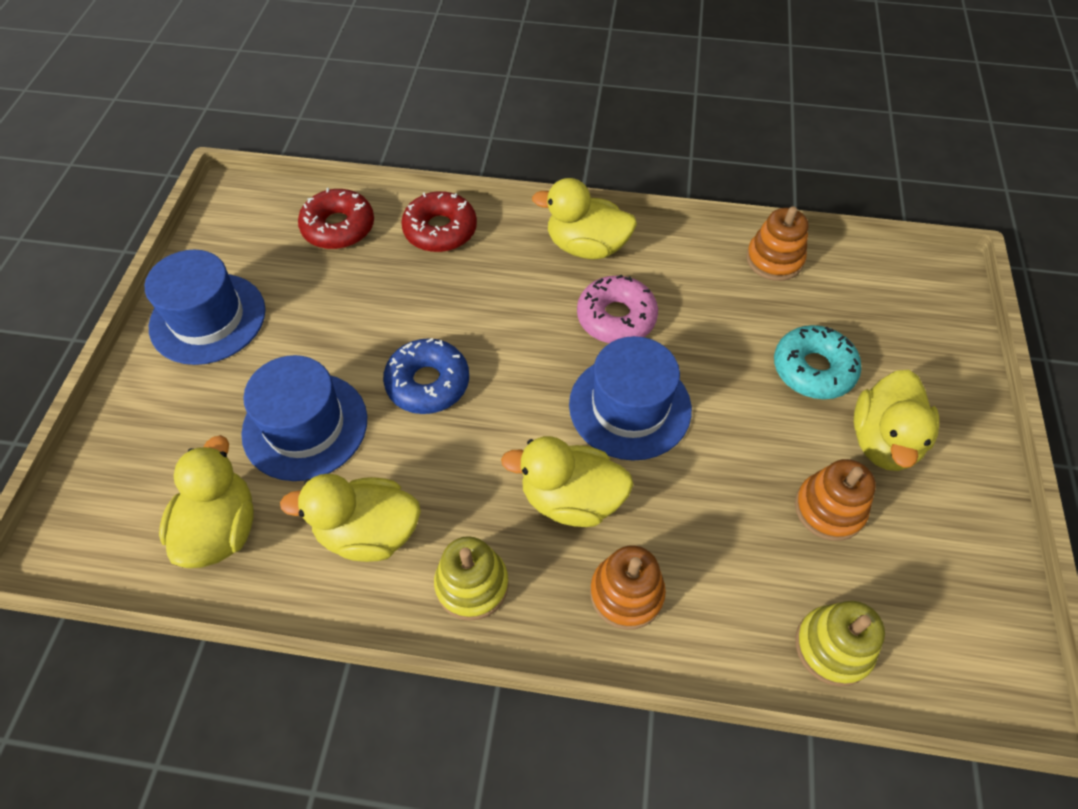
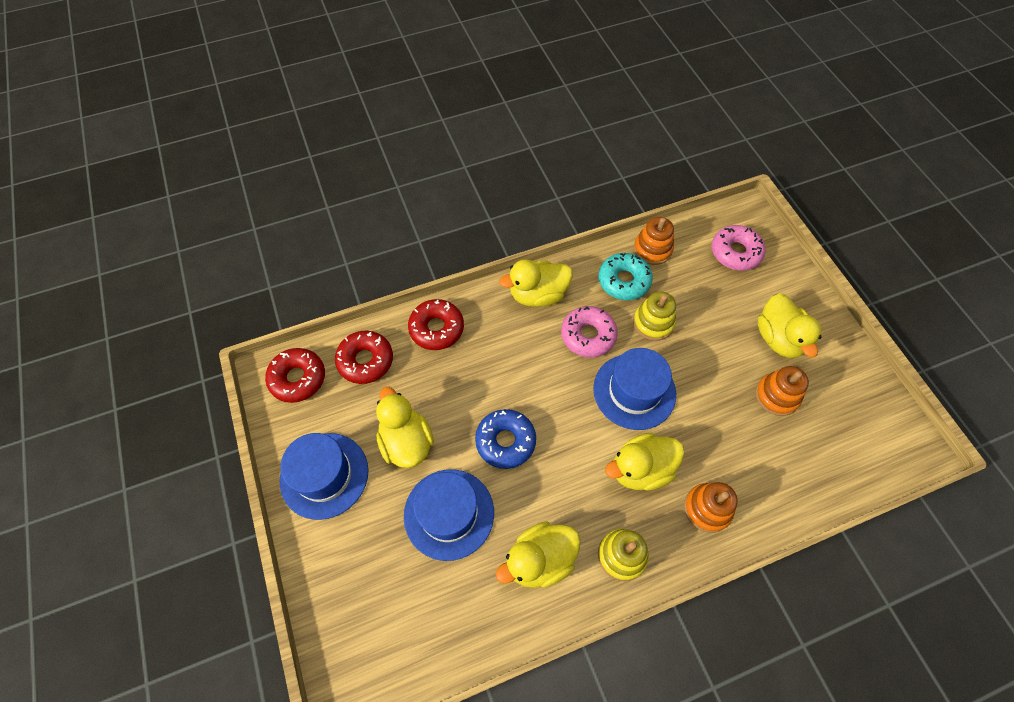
camera: 30 degrees left, 5 degrees up
(221, 529) = (447, 613): yellow duck -> yellow duck (406, 442)
(256, 213) = (298, 378): none -> red donut
(813, 369) = (717, 312): turquoise donut -> turquoise donut (624, 281)
(833, 647) = (825, 476): yellow stacking toy -> yellow stacking toy (653, 323)
(892, 311) = (735, 252): none -> pink donut

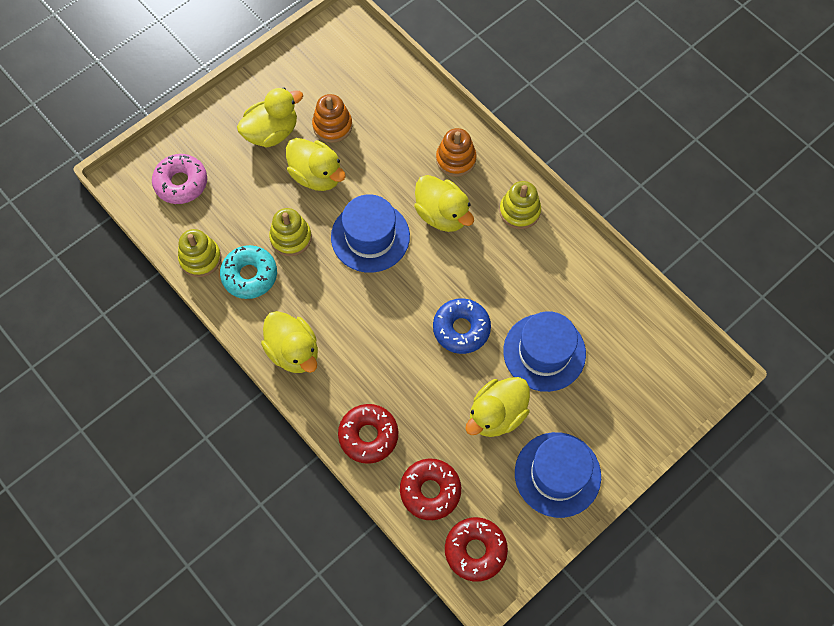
camera: 110 degrees left, 5 degrees up
(540, 560) = (549, 269): yellow duck -> yellow duck (317, 175)
(588, 335) = (325, 291): pink donut -> none
(652, 249) = (200, 258): orange stacking toy -> yellow stacking toy

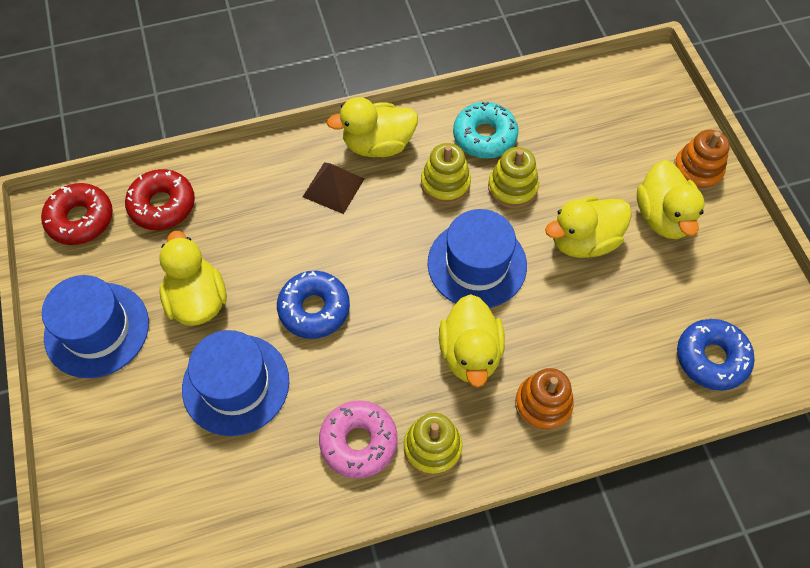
camera: 115 degrees right, 5 degrees down
(181, 183) = (627, 113): pink donut -> pink donut (358, 442)
(200, 258) = (525, 102): yellow stacking toy -> yellow stacking toy (445, 183)
(332, 126) = (649, 283): orange stacking toy -> orange stacking toy (697, 170)
(351, 366) = (333, 187): none -> brown pyramid
(368, 435) = (251, 175): red donut -> none
(373, 76) = (711, 358): none -> blue donut
(442, 214) = (470, 353): yellow duck -> yellow duck turned 75 degrees counterclockwise

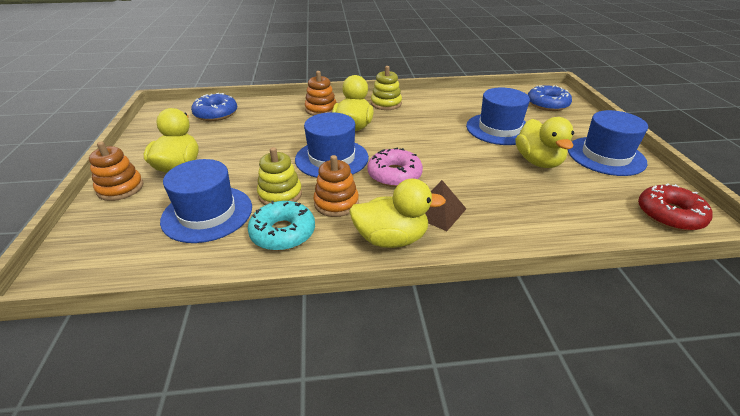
camera: 170 degrees left, 25 degrees down
(162, 205) = (596, 216): red donut -> none
(314, 309) = (452, 150): blue donut -> blue donut (547, 104)
(358, 442) = (425, 108): pink donut -> pink donut (394, 175)
(445, 183) = (336, 203): yellow stacking toy -> orange stacking toy
(574, 149) = (207, 213): none -> blue hat
(583, 241) = (248, 161): yellow duck -> none

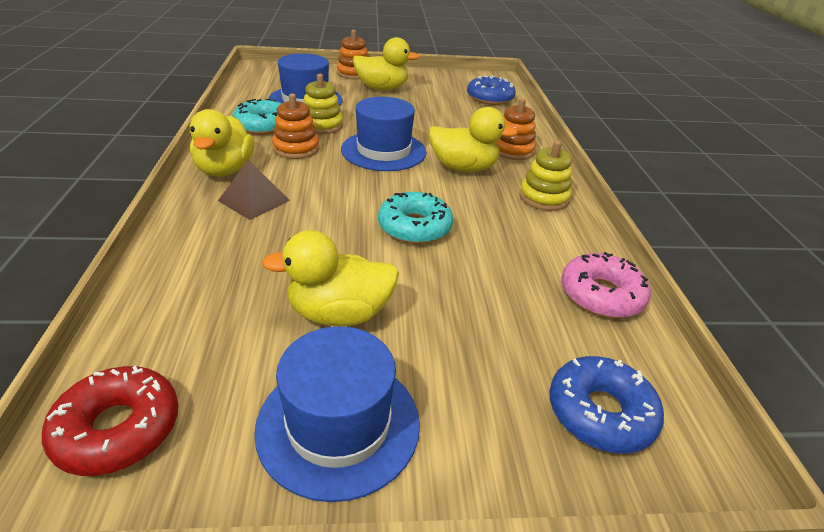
camera: 90 degrees right, 0 degrees up
(394, 175) = (338, 183): pink donut -> pink donut (601, 295)
(440, 142) = (414, 227): none -> turquoise donut
(499, 129) = (461, 297): blue hat -> none

